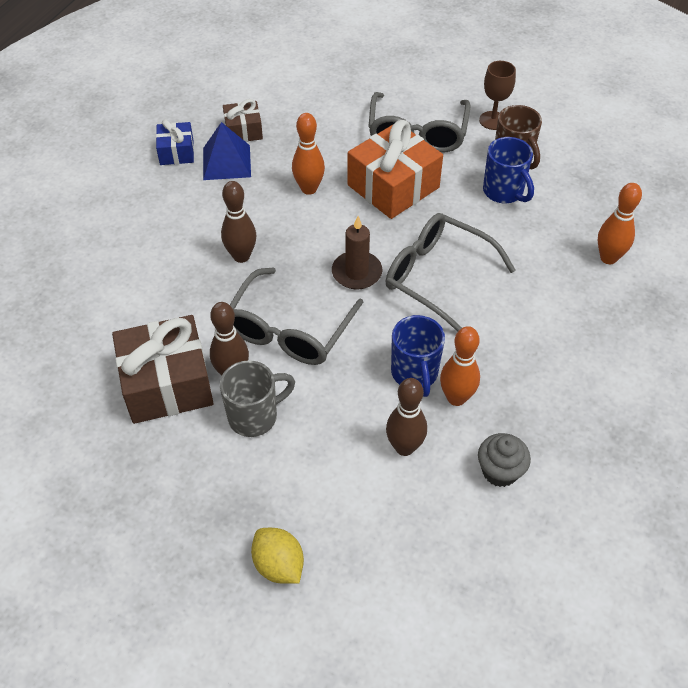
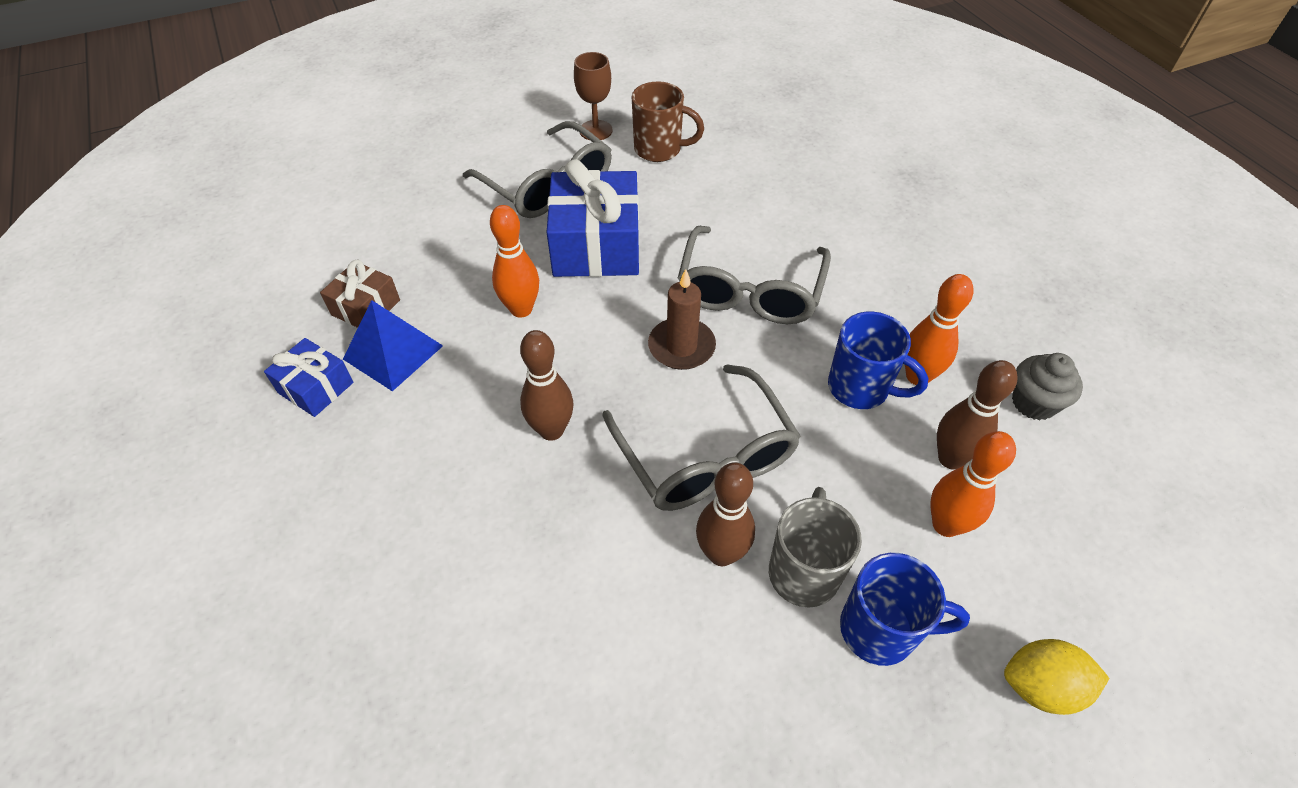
camera: 50 degrees left, 0 degrees up
(167, 383) = (675, 636): brown gift -> none
(393, 186) = (596, 245): orange gift -> blue gift
(437, 277) = (749, 291): grey glasses -> grey glasses turned 60 degrees counterclockwise
(504, 192) = (692, 180): blue mug -> blue mug (880, 630)
(608, 258) = (839, 172): orange bowling pin -> orange bowling pin (945, 525)

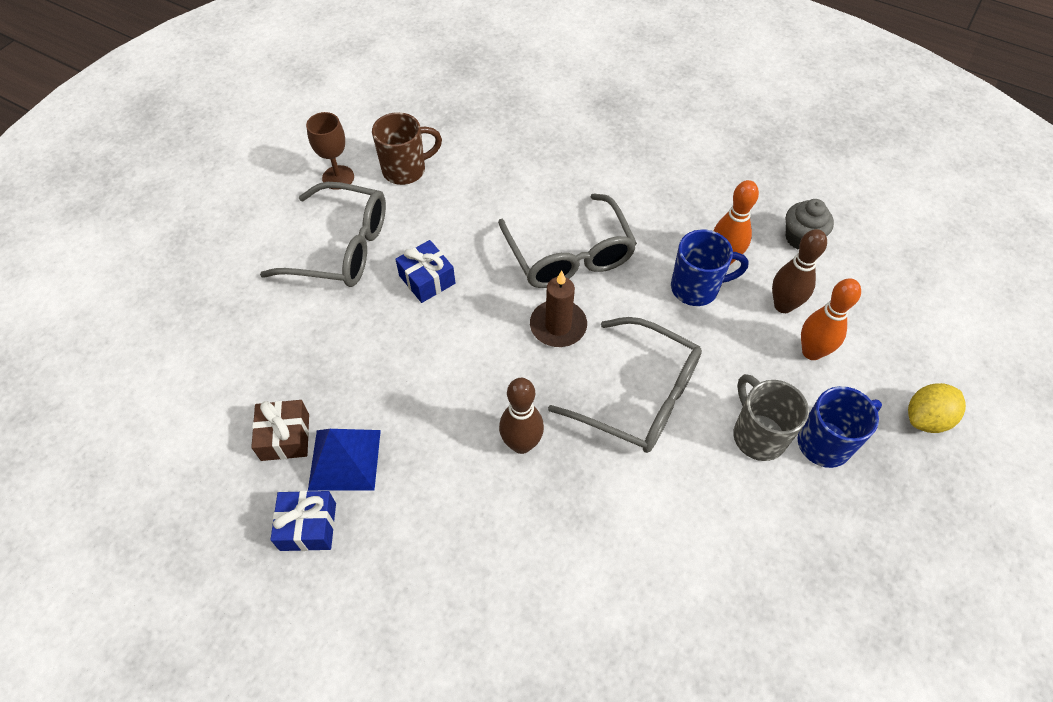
camera: 35 degrees left, 5 degrees up
(521, 309) = (415, 365): orange bowling pin -> none
(596, 245) = (427, 279): blue gift -> blue gift, size x0.53
(721, 553) = (702, 456): brown bowling pin -> none

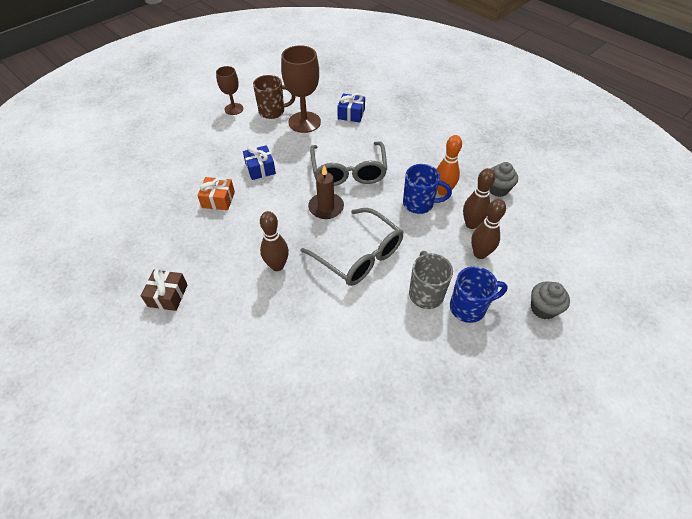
camera: 15 degrees right, 5 degrees down
(285, 437) = (146, 232): brown gift -> brown gift (168, 295)
(308, 526) = (137, 281): blue gift -> blue gift (351, 114)
(342, 248) = (220, 144): grey glasses -> none
(344, 459) = (173, 251): blue pyramid -> none
(381, 350) = (218, 199): none -> orange gift
(465, 179) = (304, 122): none -> brown goblet
(811, 352) = (480, 254): orange bowling pin -> brown bowling pin
(926, 418) = (543, 308): yellow lemon -> grey cupcake

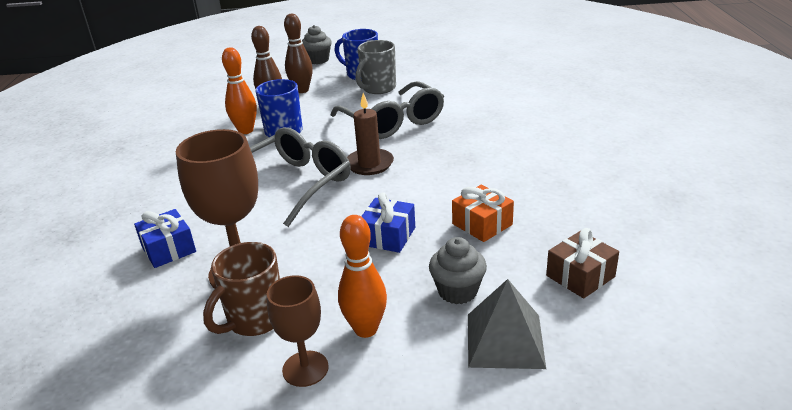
camera: 135 degrees left, 20 degrees down
(167, 151) = (505, 340): none -> grey pyramid
(168, 295) = (610, 163): brown gift -> brown gift (580, 276)
(226, 129) = (366, 329): none -> orange bowling pin
(273, 112) = (254, 320): brown mug -> brown mug turned 90 degrees counterclockwise
(277, 266) = (476, 143): brown bowling pin -> none
(359, 255) = (393, 122): grey glasses -> grey glasses turned 150 degrees clockwise
(498, 189) = (203, 114): grey cupcake -> grey cupcake (457, 291)

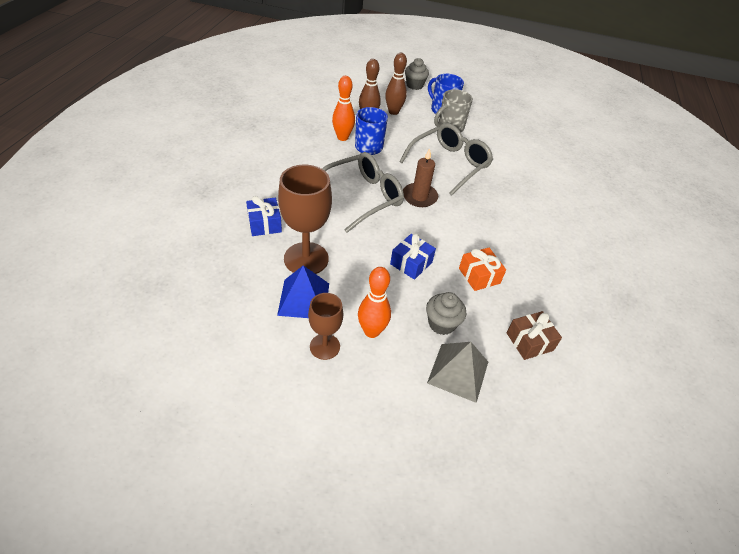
camera: 10 degrees right, 15 degrees up
(254, 320) = (304, 299): brown mug -> blue pyramid
(393, 122) = (449, 164): grey glasses -> grey glasses turned 120 degrees counterclockwise

